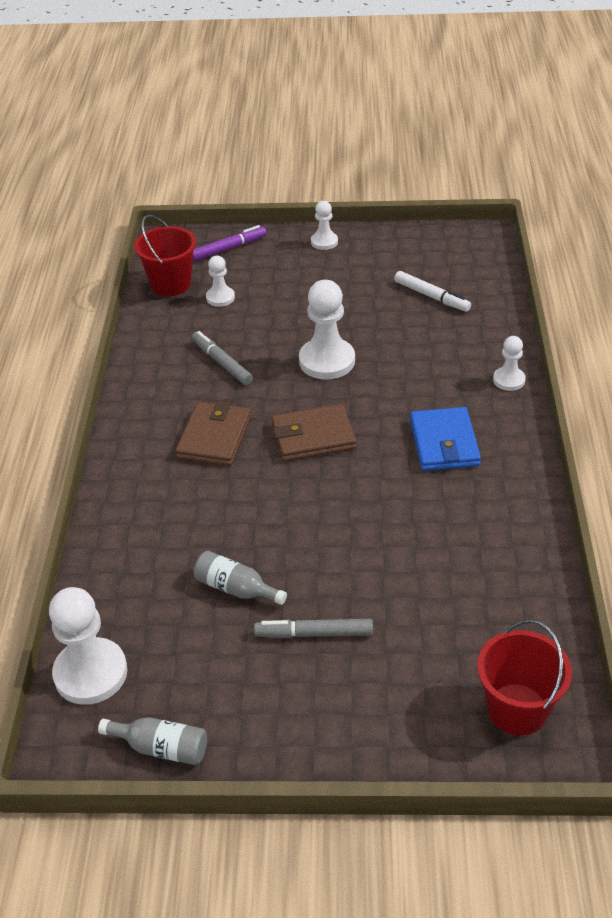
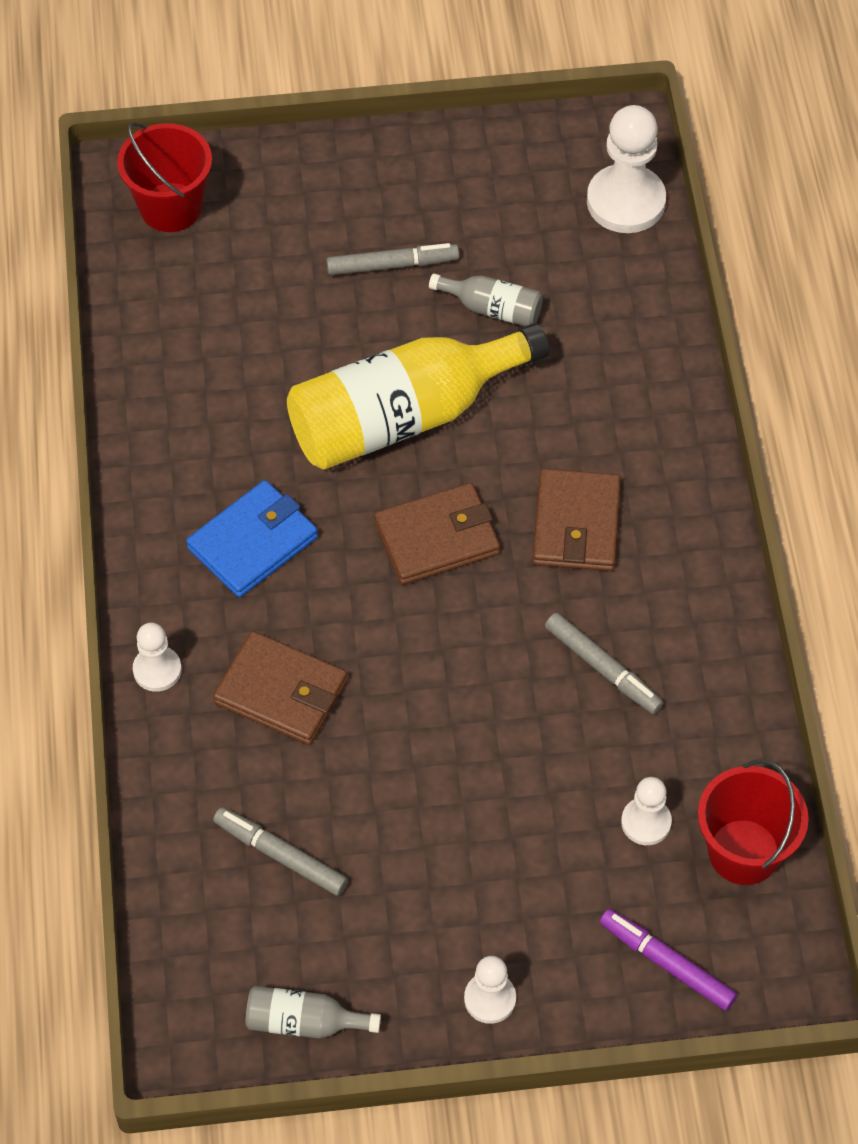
camera: 170 degrees right, 15 degrees up
(161, 748) = (527, 139): grey bottle -> grey bottle (304, 1022)
(229, 248) = (666, 963): purple marker -> purple marker turned 75 degrees clockwise
(323, 514) = (404, 416): none -> yellow bottle
(327, 361) = (439, 686): white pawn -> none
(428, 365) = (281, 692): none -> brown wallet
(431, 296) = (280, 855): white marker -> grey marker
(444, 443) = (253, 543): blue wallet -> blue wallet turned 60 degrees clockwise

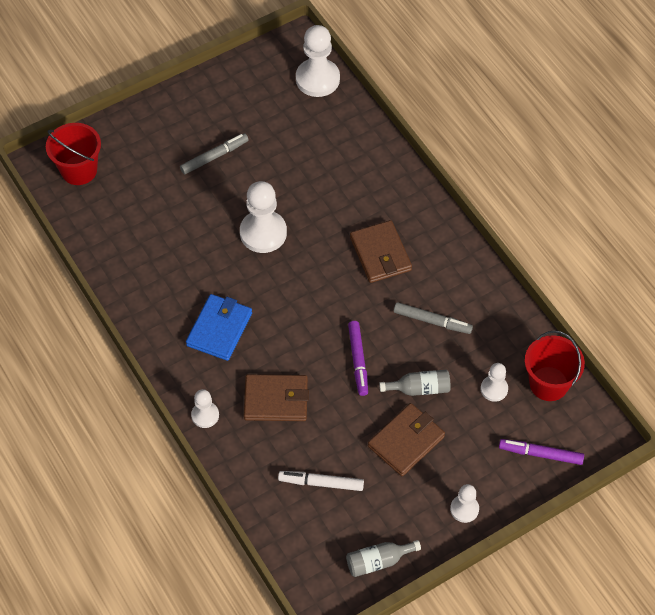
camera: 25 degrees left, 0 degrees up
(280, 855) = (321, 483): grey marker -> white marker
(404, 416) = (263, 233): yellow bottle -> white pawn
(437, 538) = (313, 289): brown wallet -> brown wallet (406, 441)
(446, 683) = (358, 360): none -> purple marker
(492, 309) = (278, 160): grey bottle -> grey bottle (419, 388)

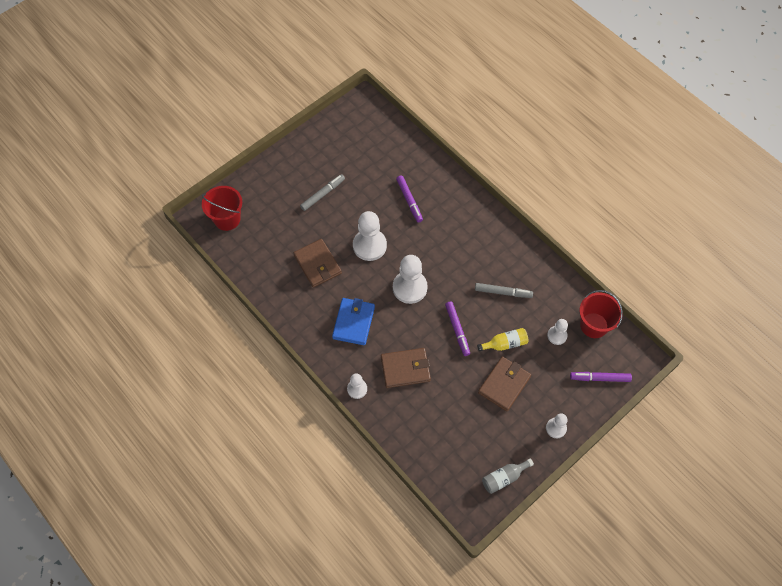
camera: 10 degrees left, 5 degrees up
(317, 79) = (384, 126): white pawn -> white pawn (409, 288)
(321, 483) = (451, 426): white marker -> none
(330, 182) = (409, 201): none -> purple marker
(380, 254) = (456, 248): brown wallet -> brown wallet (317, 264)
(419, 388) = (504, 344): grey bottle -> yellow bottle

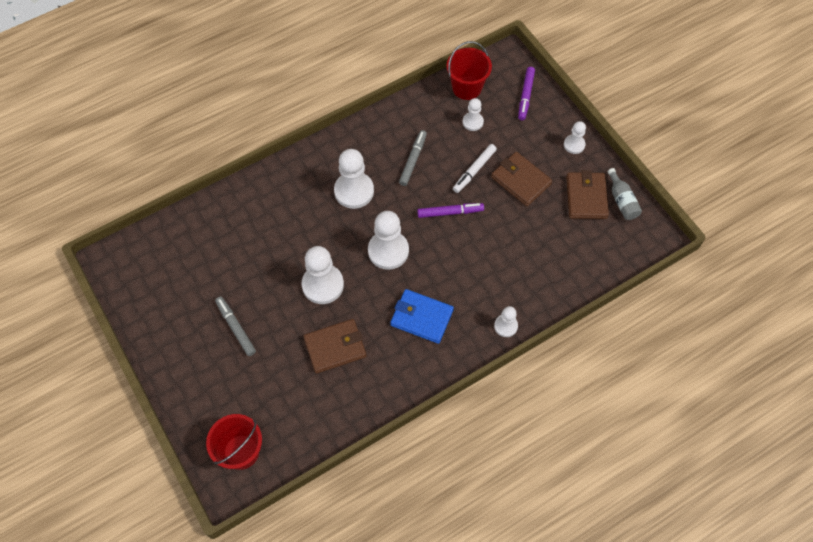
camera: 80 degrees left, 0 degrees up
(405, 369) = (488, 272): brown wallet -> brown wallet (586, 197)
(409, 201) = (272, 232): purple marker -> none
(461, 252) = (354, 191): none -> white pawn
(504, 344) = (474, 171): yellow bottle -> white marker

